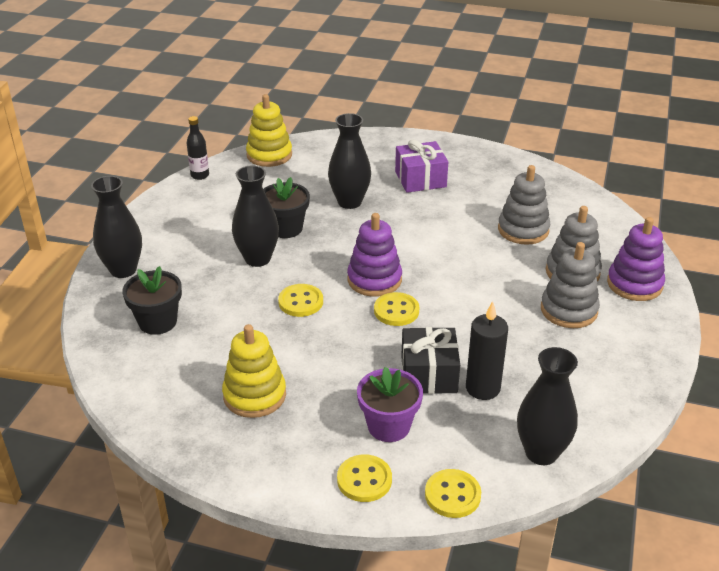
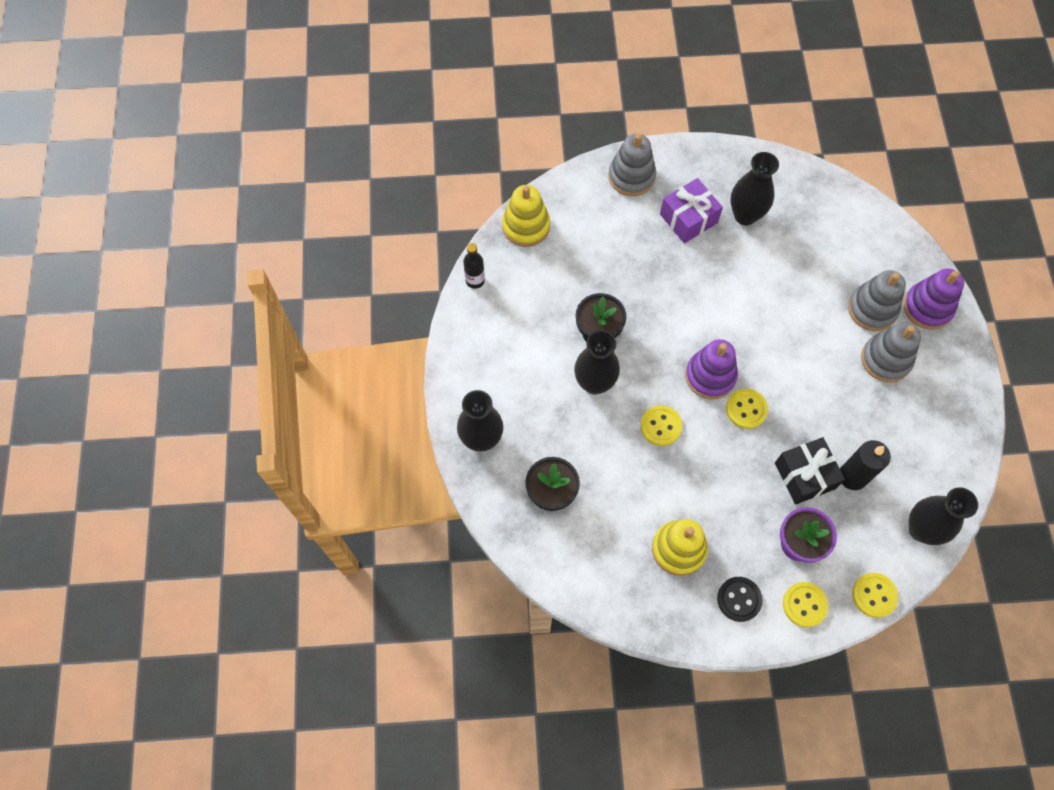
camera: 20 degrees left, 30 degrees up
(292, 454) = (739, 599): none -> black button
(349, 202) = (638, 274): black vase -> black vase (745, 215)
(523, 230) = (810, 264): grey stacking toy -> grey stacking toy (631, 176)

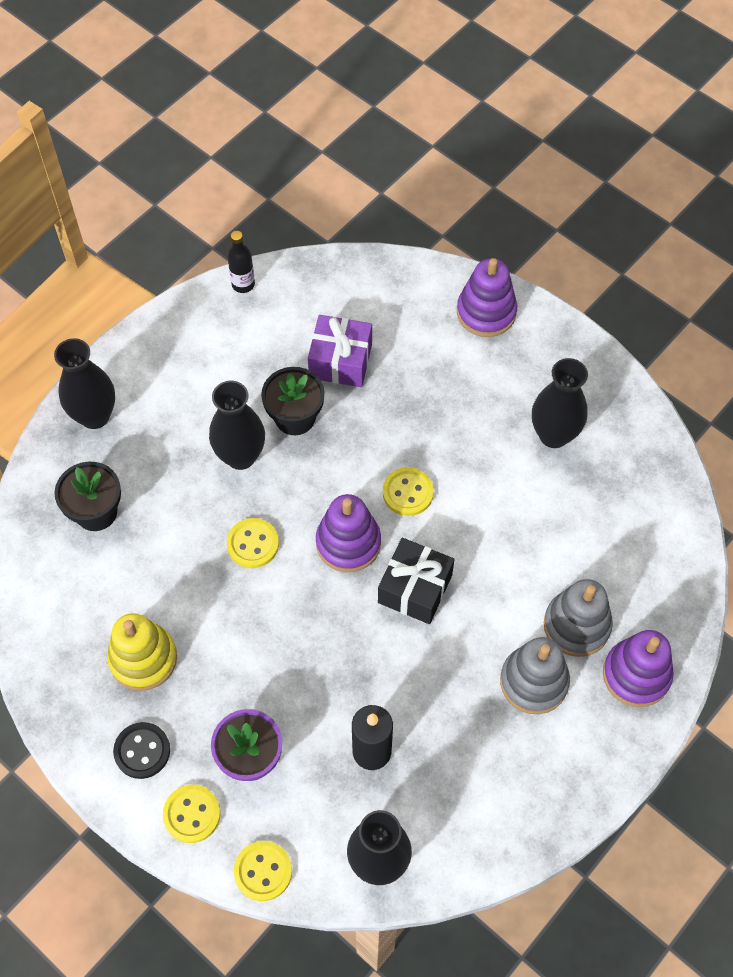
camera: 45 degrees right, 5 degrees down
(526, 226) = (340, 276): yellow stacking toy -> none
(631, 176) = (486, 312): grey stacking toy -> purple stacking toy
(688, 218) = (495, 392): purple gift -> purple gift (340, 361)
(746, 409) = (345, 601): yellow button -> yellow button (408, 493)
(804, 475) = (328, 707): black gift -> black gift (415, 589)

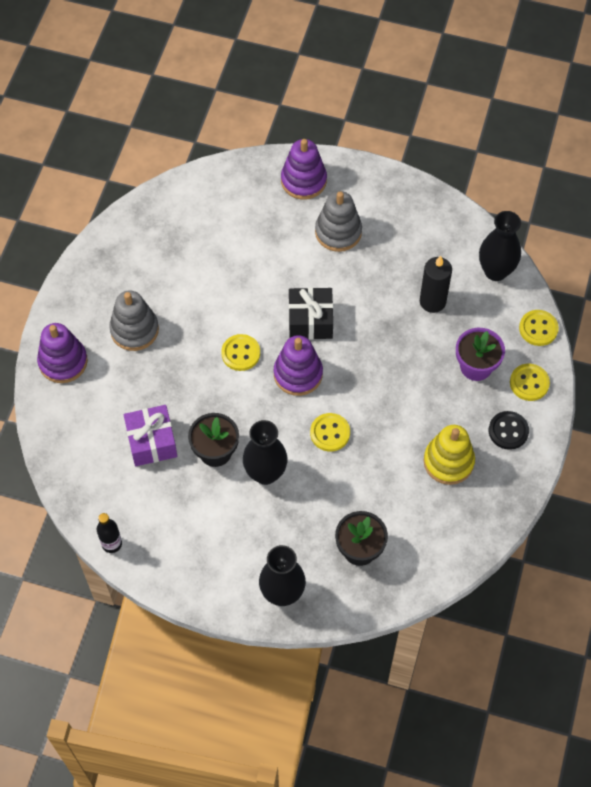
camera: 115 degrees left, 0 degrees up
(554, 435) = (150, 282): black vase -> none
(576, 625) = (287, 222): grey stacking toy -> grey stacking toy (134, 330)

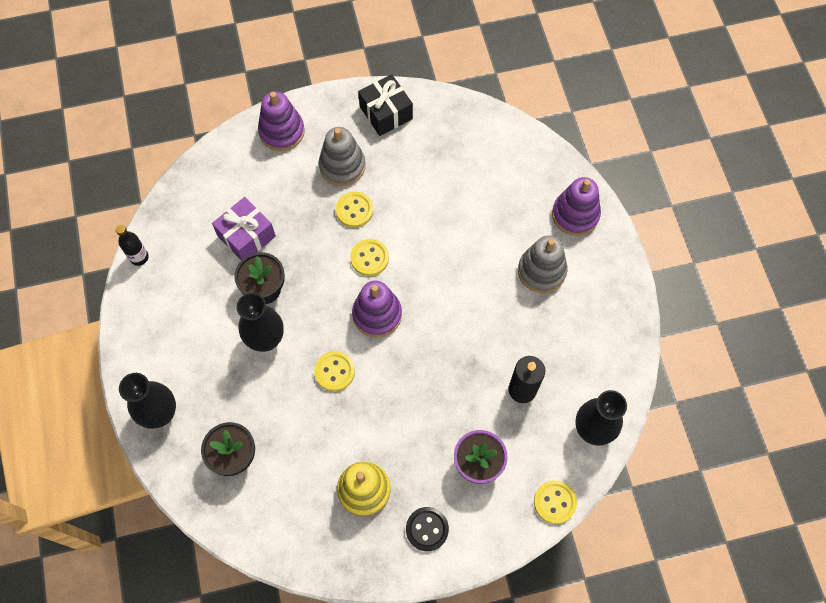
camera: 60 degrees right, 5 degrees up
(310, 321) = (436, 296): black gift -> black gift (386, 113)
(529, 383) = (490, 523): yellow button -> yellow button (354, 210)

